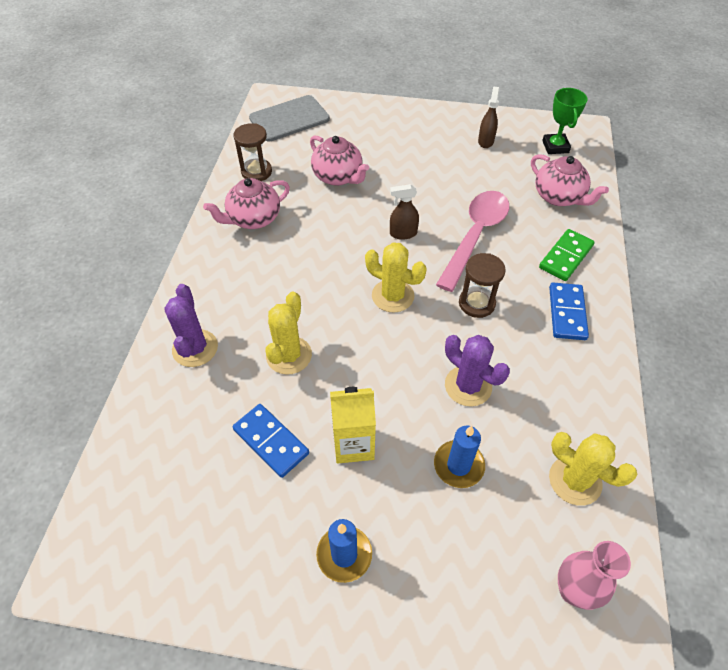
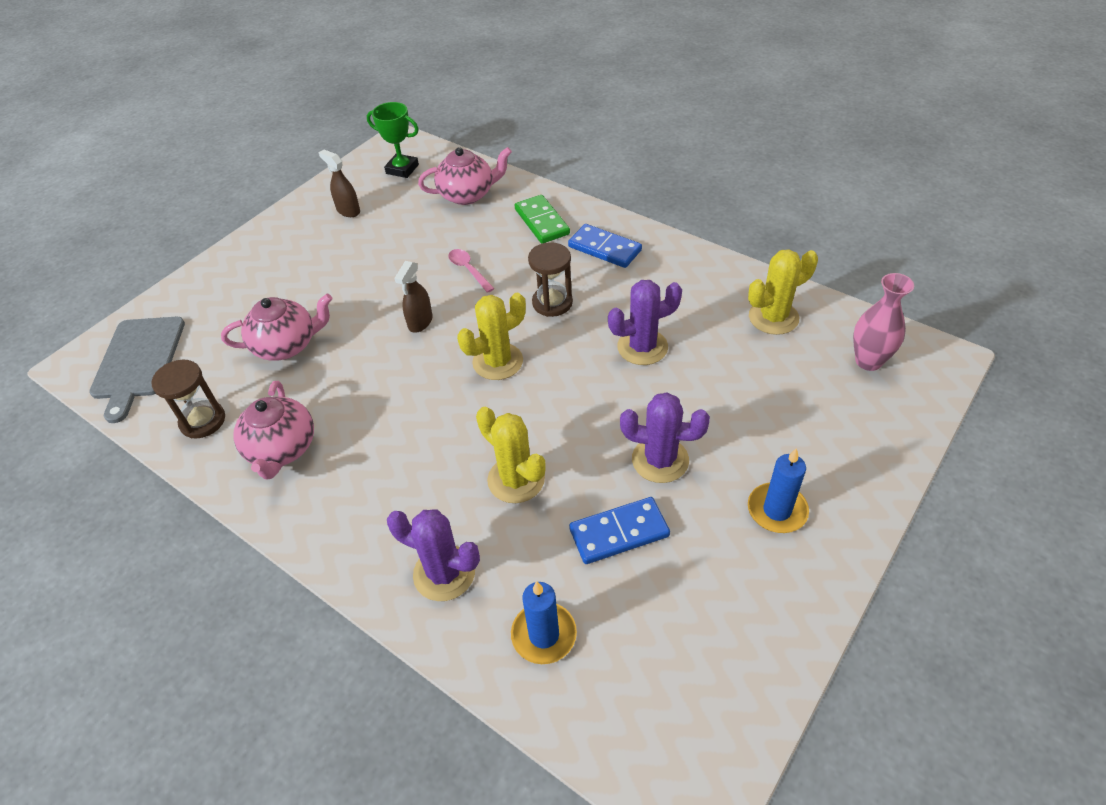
camera: 60 degrees left, 5 degrees down
(353, 444) = (660, 460): yellow carton -> purple cactus
(458, 465) = (723, 387): blue candle -> blue candle (544, 635)
(475, 236) = (468, 270): pink spoon -> pink spoon, size x0.45

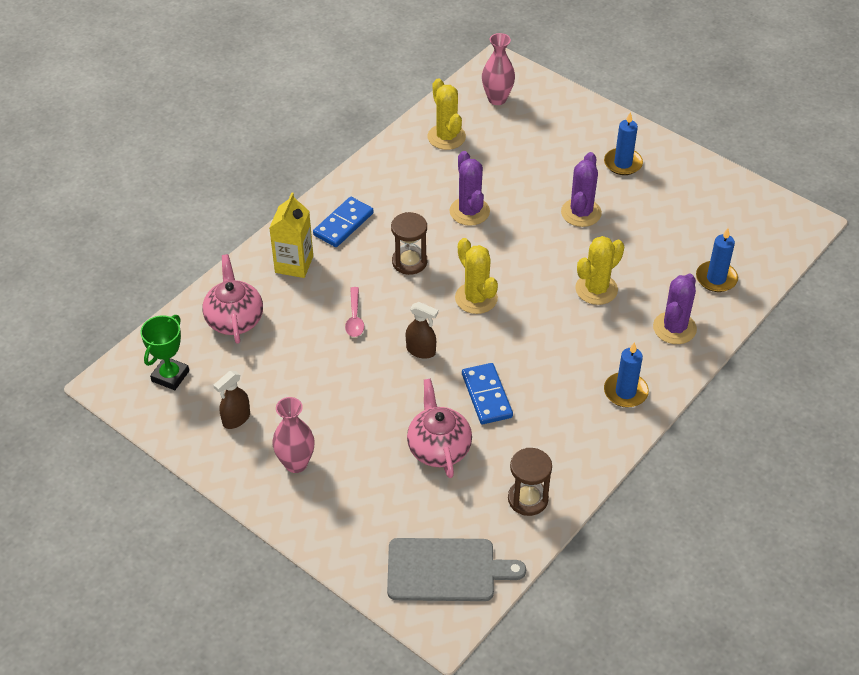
camera: 90 degrees left, 0 degrees up
(282, 449) = (562, 435): pink teapot -> none
(290, 251) = (296, 463): none -> pink vase
(338, 513) = (625, 392): none -> blue candle
(468, 270) = (354, 318): pink spoon -> pink spoon turned 60 degrees counterclockwise
(542, 222) = (294, 264): green domino -> yellow carton
(619, 533) = (641, 238): blue domino -> blue domino (487, 395)

